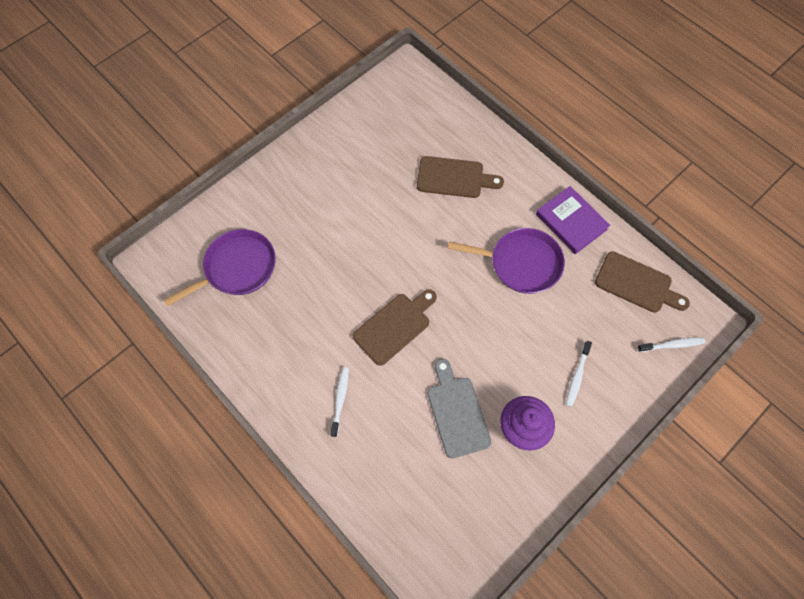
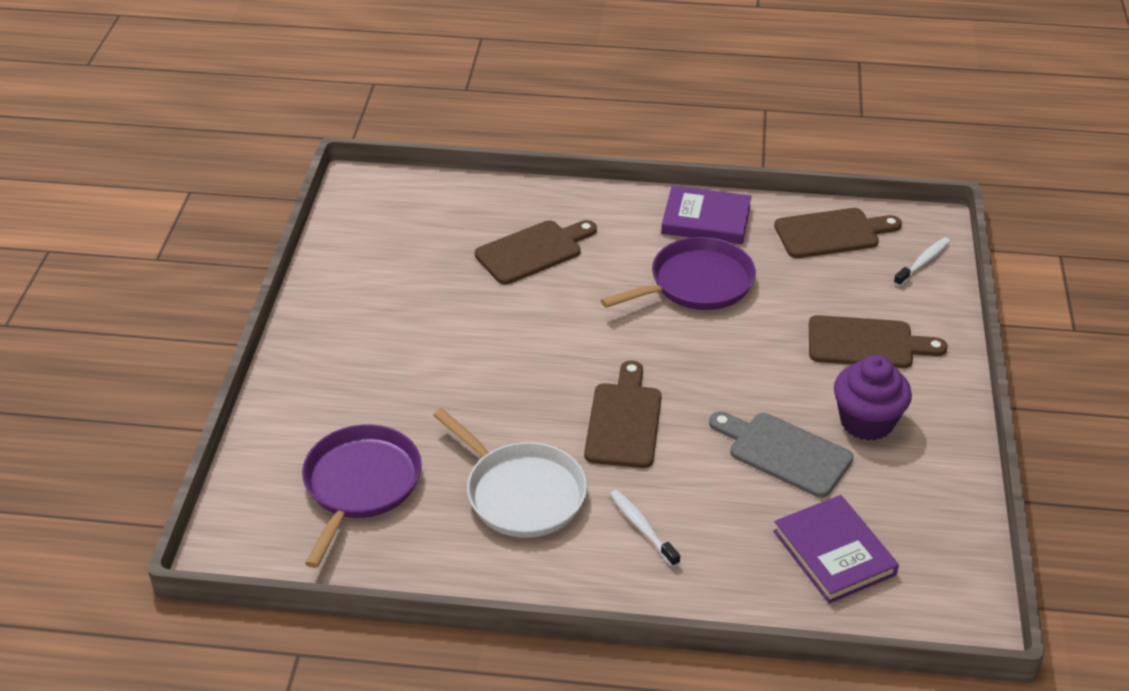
camera: 40 degrees left, 25 degrees down
(303, 332) = (521, 493): none -> white pan
(419, 496) = (834, 553): none -> purple book
(577, 376) = (866, 343): white toothbrush -> brown cutting board

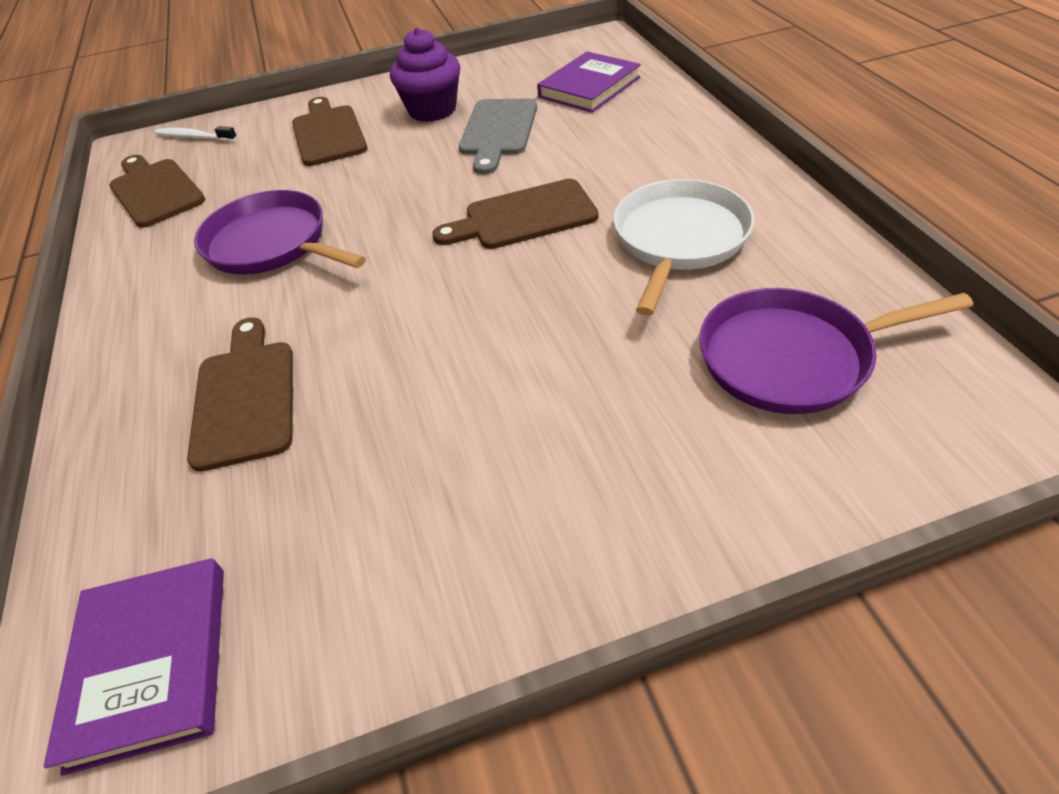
camera: 110 degrees left, 5 degrees up
(533, 251) = (245, 397): brown cutting board -> brown cutting board turned 45 degrees clockwise
(642, 527) = (650, 164): white toothbrush -> none
(706, 220) = (141, 274): purple book -> purple book (150, 663)

